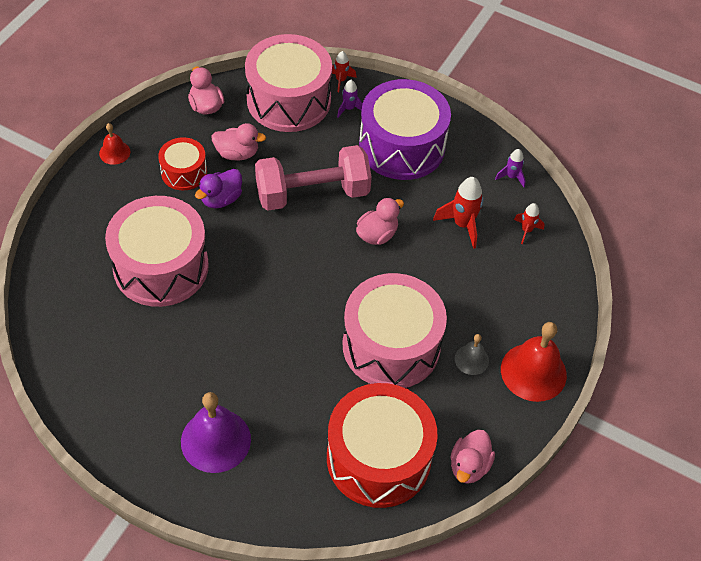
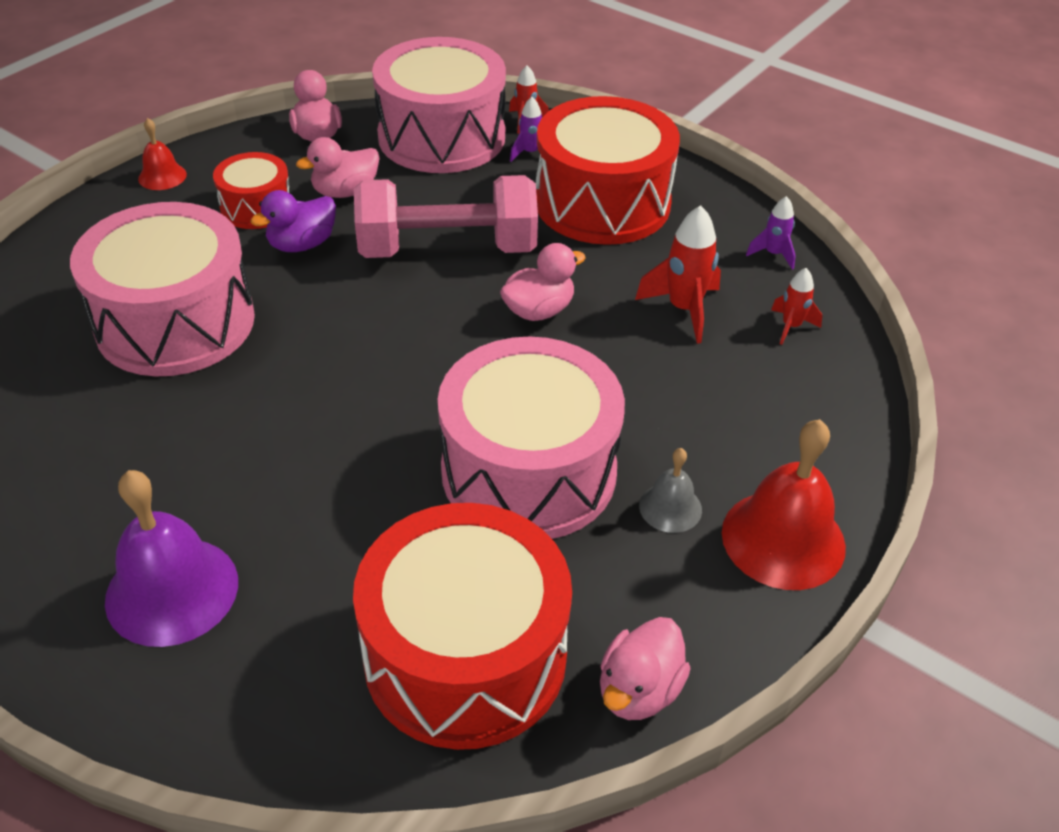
camera: 10 degrees right, 10 degrees down
(237, 153) = (345, 192): pink duck -> pink duck turned 135 degrees clockwise
(402, 146) = (602, 203): purple drum -> red drum

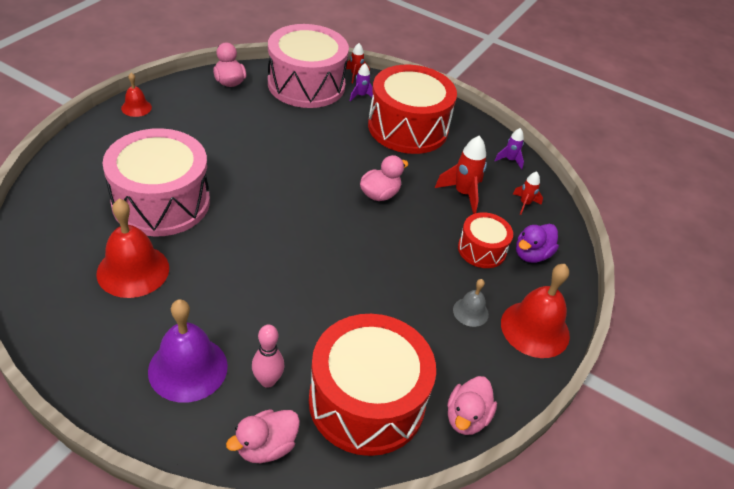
camera: 10 degrees left, 0 degrees up
(111, 430) = (133, 270): none -> red bell
(256, 207) = (199, 128): red drum -> red drum (482, 250)
(301, 615) = (267, 381): none -> pink bowling pin
(302, 244) = (231, 152): purple duck -> purple duck (531, 254)
(345, 192) = (252, 119): pink duck -> pink duck (266, 447)
(447, 249) = (320, 156): pink dumbbell -> none
(529, 471) = (387, 292): pink drum -> none

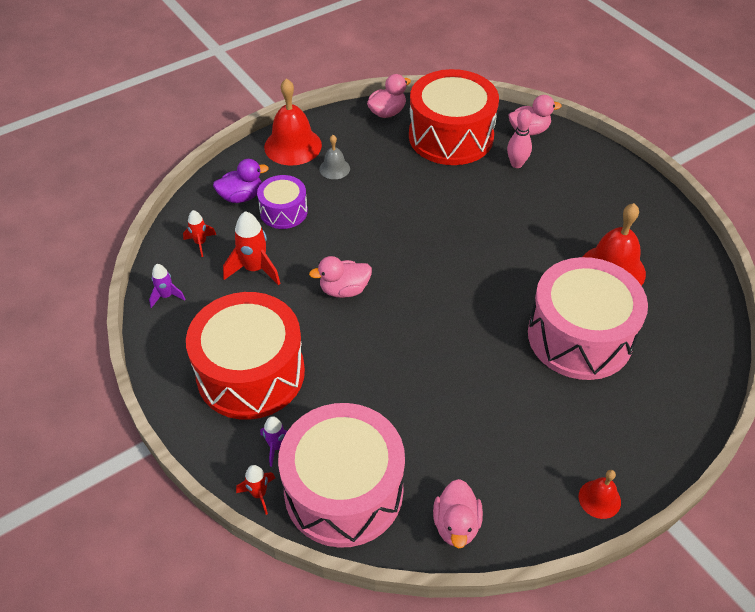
camera: 150 degrees left, 5 degrees up
(188, 368) = (574, 185): purple bell -> none
(482, 250) = (283, 211): red drum -> purple drum

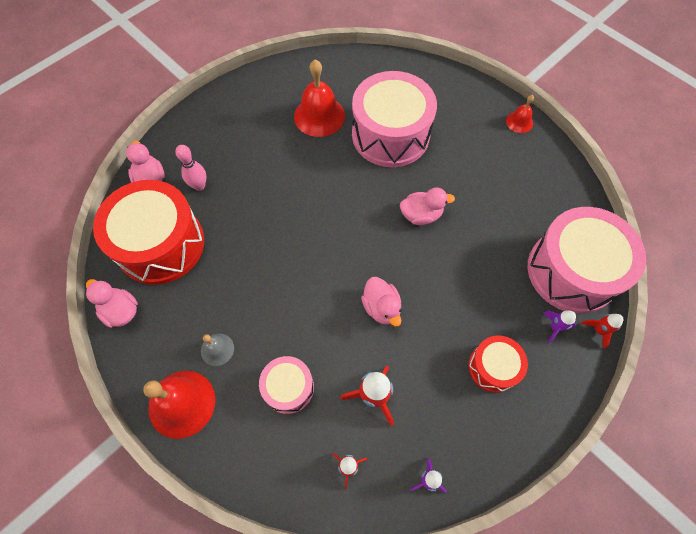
camera: 100 degrees left, 15 degrees up
(241, 196) = (271, 441): purple duck -> none
(250, 373) = (493, 367): red drum -> red drum, size x0.52
(283, 211) = (288, 388): purple drum -> pink drum
(456, 525) = (569, 198): pink duck -> pink duck (421, 215)

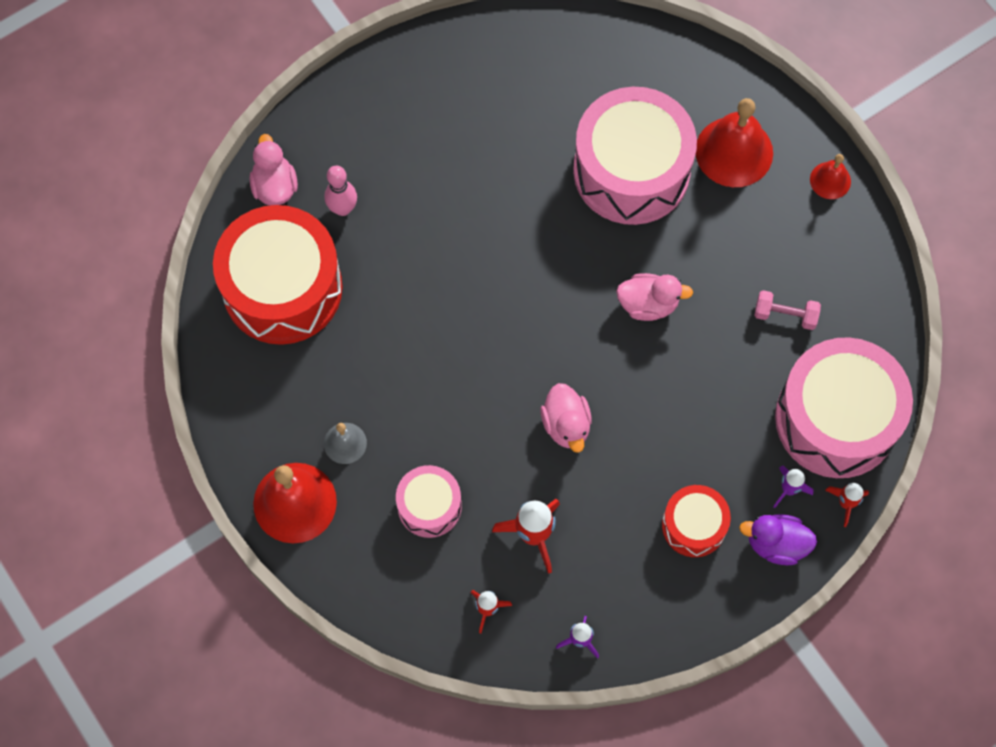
camera: 10 degrees right, 5 degrees up
(121, 311) = (225, 372): pink duck -> none
(319, 116) = (531, 122): red bell -> red bell (734, 151)
(515, 207) = (785, 315): none -> pink dumbbell
(558, 370) = (776, 544): none -> purple duck

